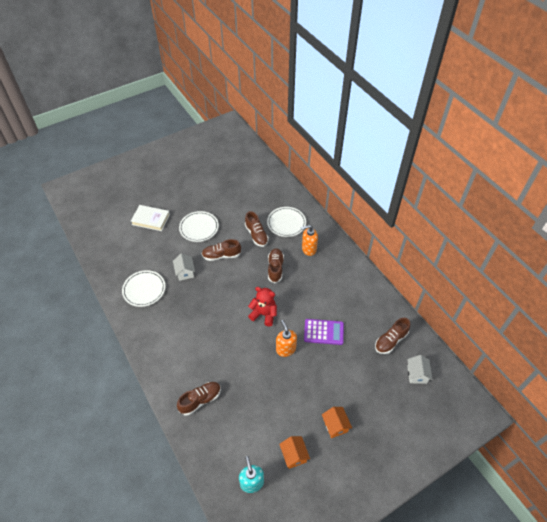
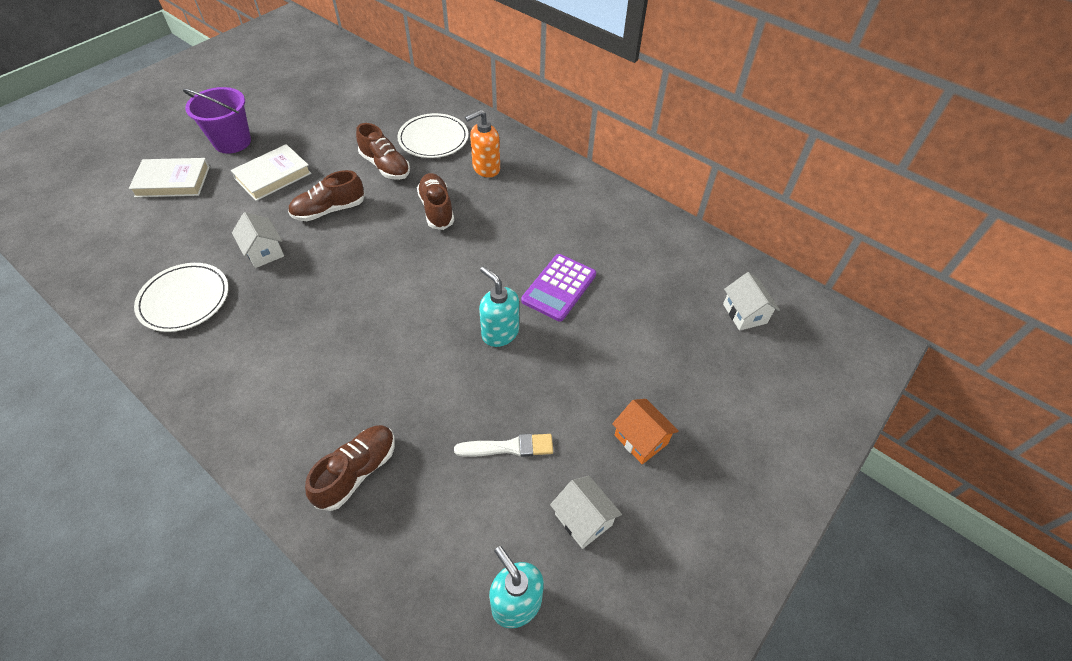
camera: 20 degrees left, 0 degrees up
(183, 201) = (232, 142): none -> purple bucket
(199, 227) = (273, 176): white plate -> white book
(264, 314) = (439, 285): red teddy bear -> none
(271, 410) = (509, 447): none -> white brush
(285, 349) = (500, 333): orange soap dispenser -> turquoise soap dispenser
(294, 455) = (583, 519): orange house -> white house
(323, 332) = (559, 288): purple calculator -> purple calculator turned 135 degrees clockwise
(390, 341) = (679, 273): brown shoe -> none

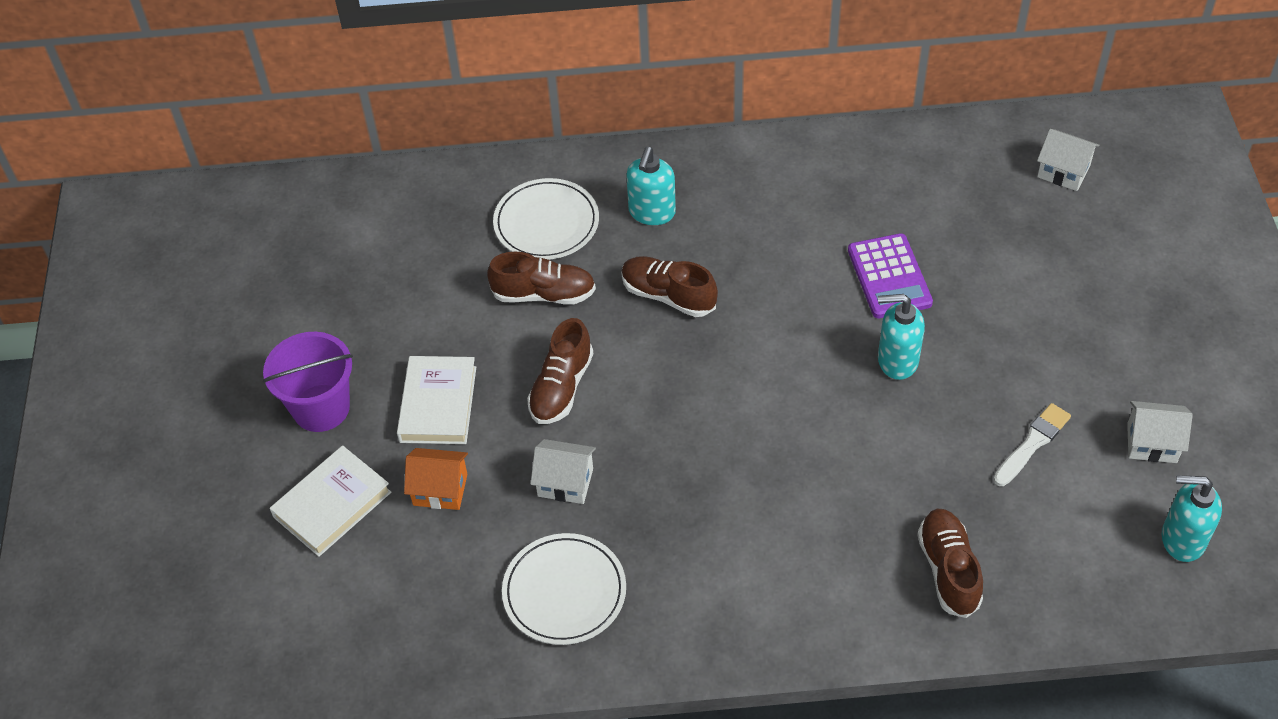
camera: 40 degrees left, 0 degrees up
(486, 168) = (651, 213): orange soap dispenser -> turquoise soap dispenser
(641, 439) = (1116, 347): orange house -> orange house (440, 489)

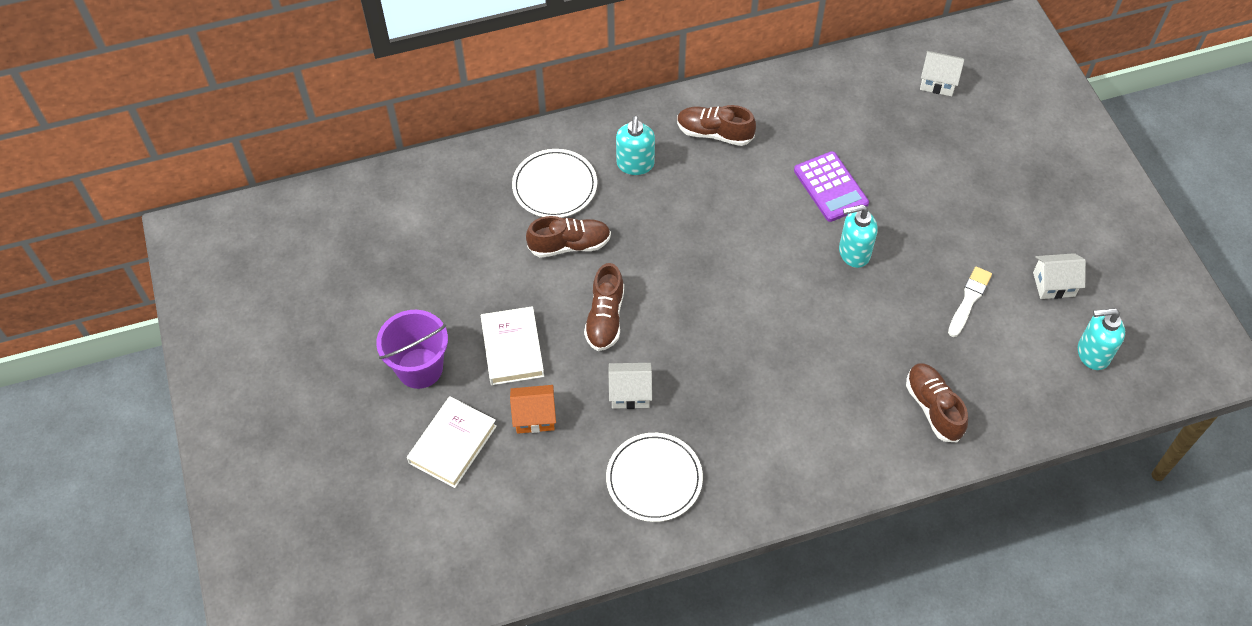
camera: 15 degrees left, 5 degrees up
(668, 295) = (667, 230): brown shoe -> brown shoe (714, 133)

